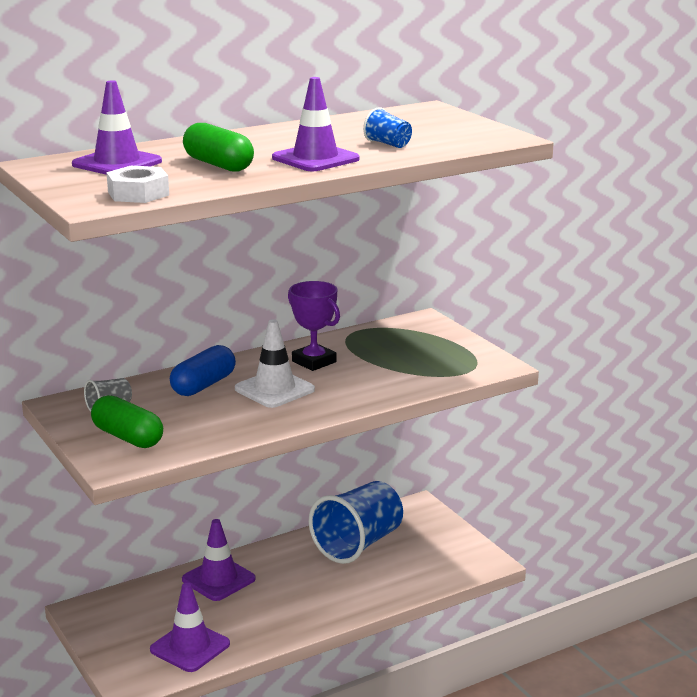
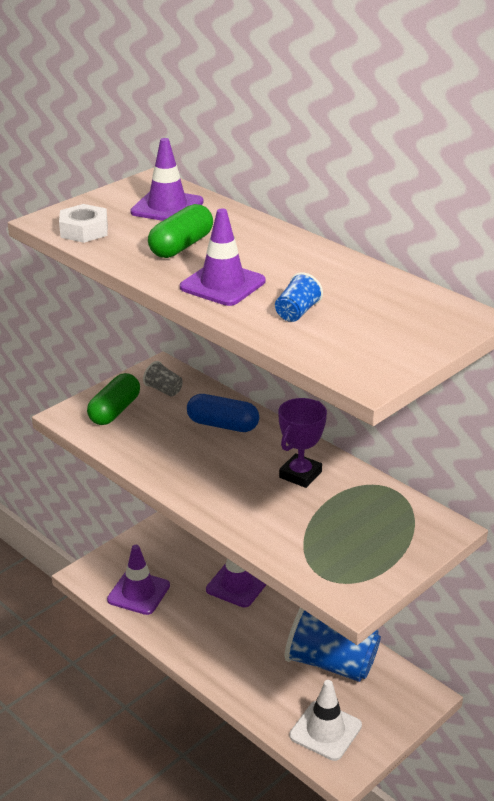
camera: 75 degrees right, 10 degrees up
(274, 389) = (230, 464): white traffic cone -> white traffic cone (325, 731)

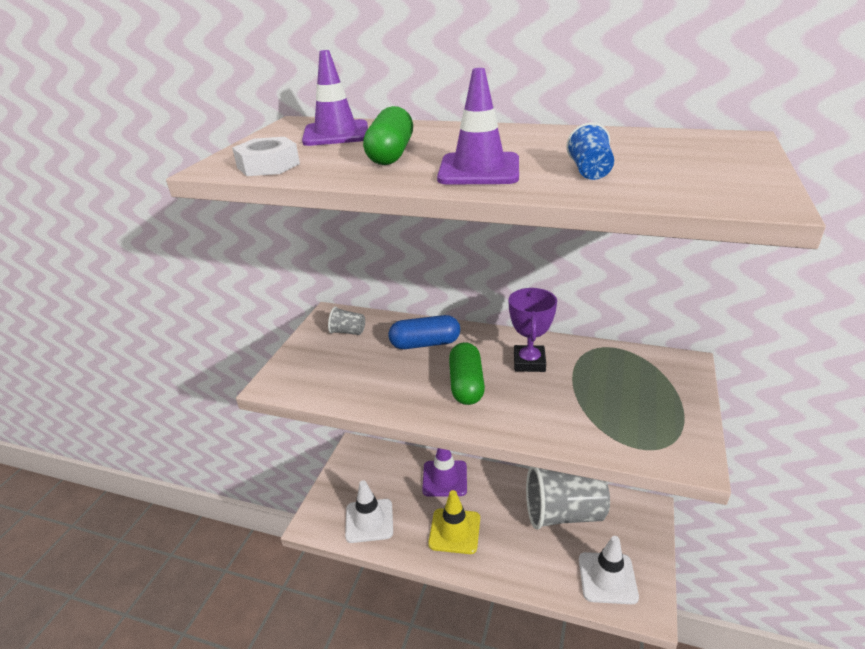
camera: 25 degrees left, 0 degrees up
(115, 411) = (317, 364): green capsule -> green capsule (466, 385)
(138, 593) = (369, 521): purple traffic cone -> white traffic cone
(211, 633) = (454, 531): none -> yellow traffic cone
(331, 663) = (563, 513): blue cup -> grey cup

